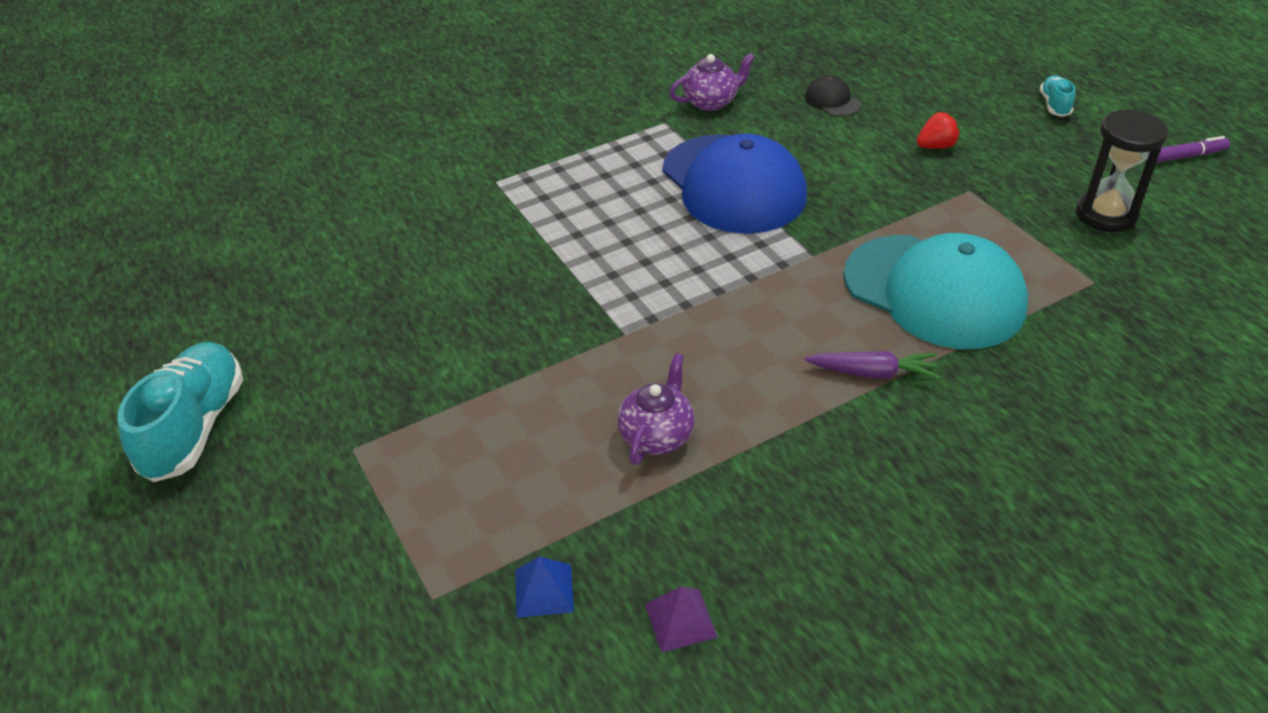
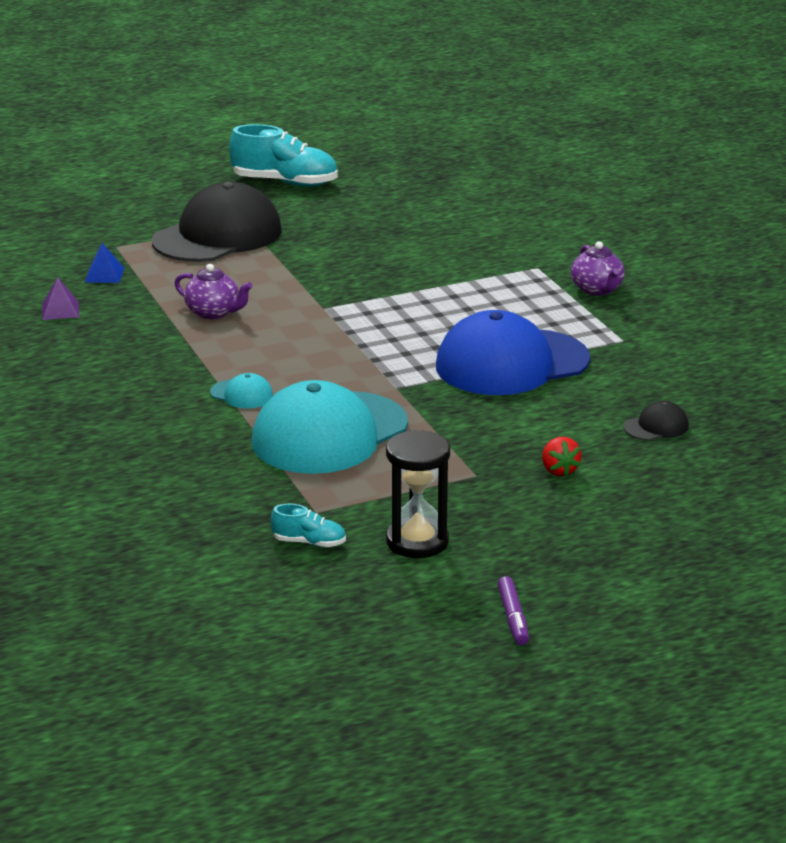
camera: 95 degrees right, 15 degrees down
(395, 474) = (217, 236): none -> black cap
(711, 102) = (659, 364): purple teapot -> purple teapot (597, 290)
(874, 373) = (241, 394): purple carrot -> turquoise cap
(1054, 105) = (634, 556): turquoise shoe -> turquoise shoe (309, 542)

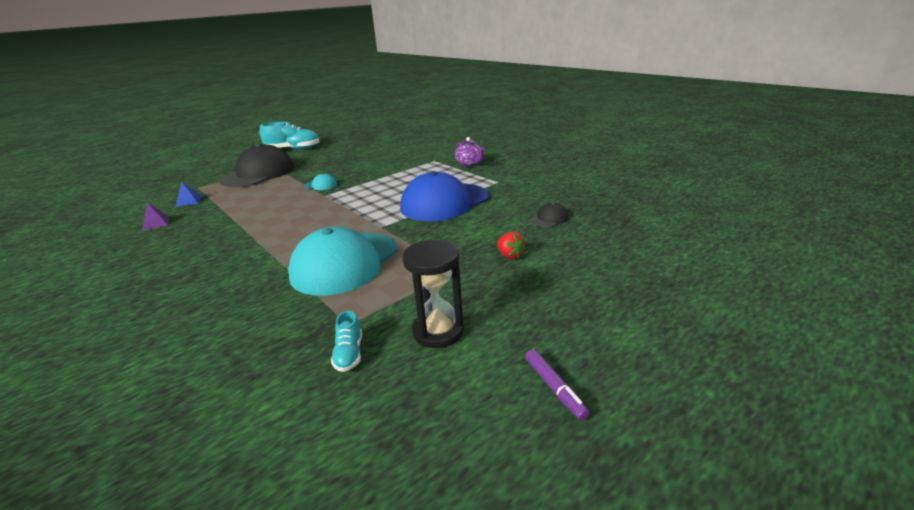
camera: 15 degrees left, 0 degrees up
(214, 313) = (257, 208): purple teapot -> none
(241, 394) = (279, 250): turquoise cap -> turquoise cap (321, 185)
(309, 542) = (349, 354): turquoise shoe -> turquoise shoe turned 90 degrees clockwise

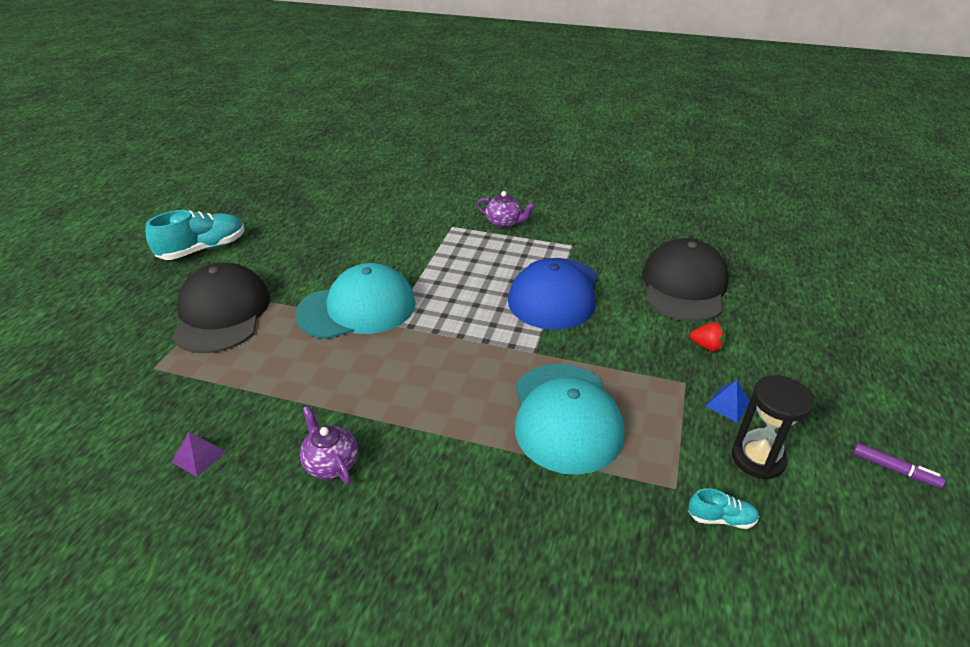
camera: 35 degrees left, 10 degrees up
(189, 201) = (184, 398): blue pyramid -> blue pyramid (728, 404)
(197, 243) = (331, 463): none -> purple teapot
(321, 185) = (357, 308): turquoise cap -> turquoise cap, size x2.47
(349, 354) = (721, 518): turquoise shoe -> turquoise shoe turned 45 degrees counterclockwise
(549, 219) = (684, 286): black cap -> black cap, size x2.47

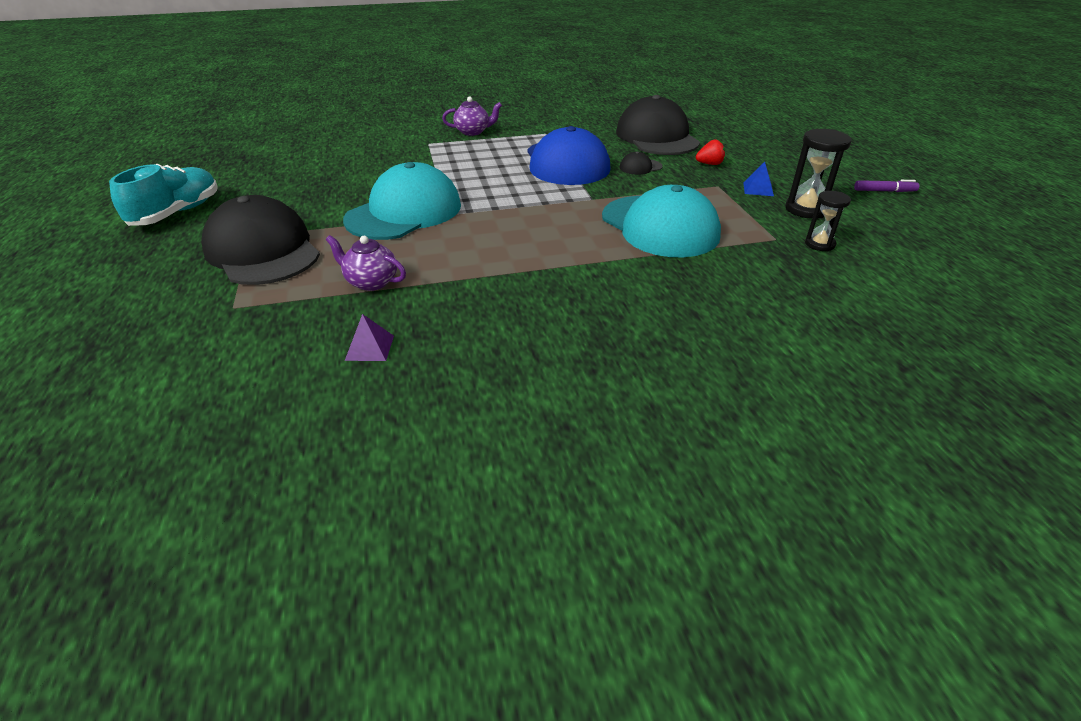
camera: 30 degrees left, 0 degrees up
(331, 463) = (505, 310): purple teapot -> purple teapot (371, 282)
(624, 325) = (640, 167): none -> black cap
(721, 518) = (819, 244): turquoise shoe -> black hourglass

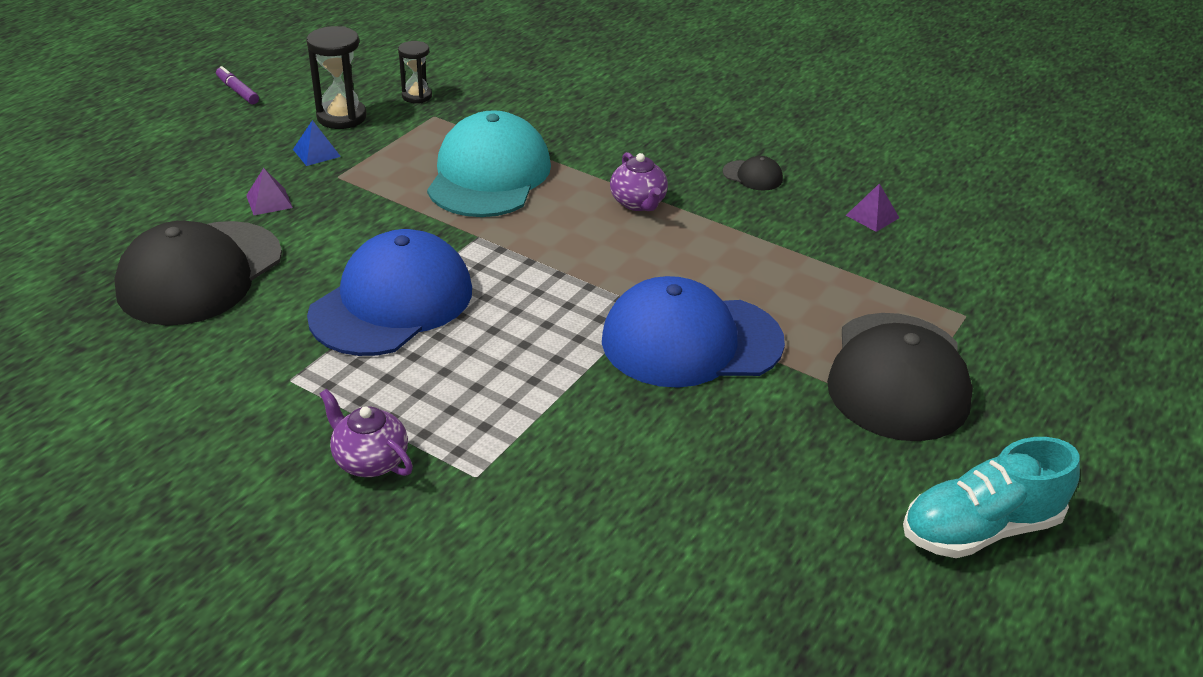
camera: 135 degrees left, 0 degrees up
(371, 282) = (818, 271): purple teapot -> purple teapot (638, 203)
(404, 212) = (691, 341): turquoise cap -> blue cap
(640, 167) = (339, 243): black cap -> black cap (753, 176)
(710, 164) = (269, 201): red strawberry -> purple pyramid

